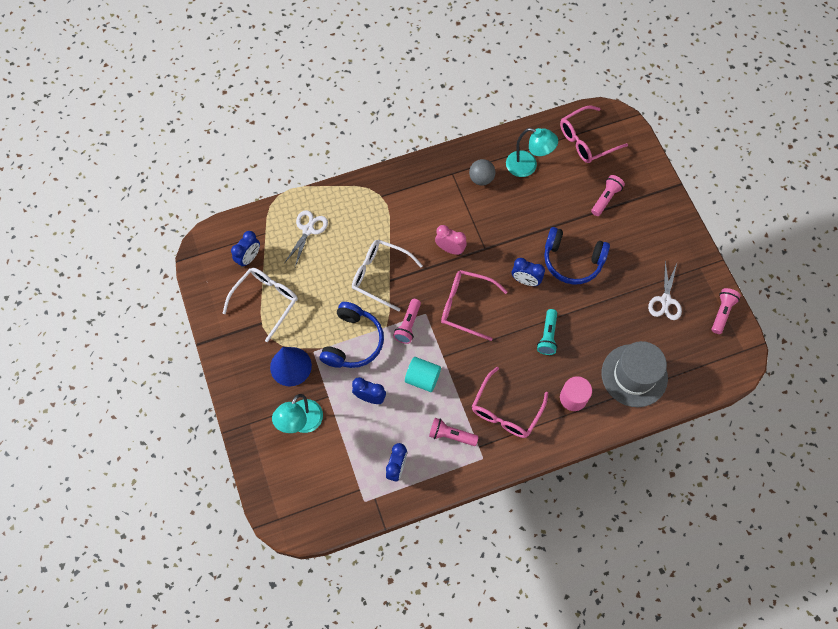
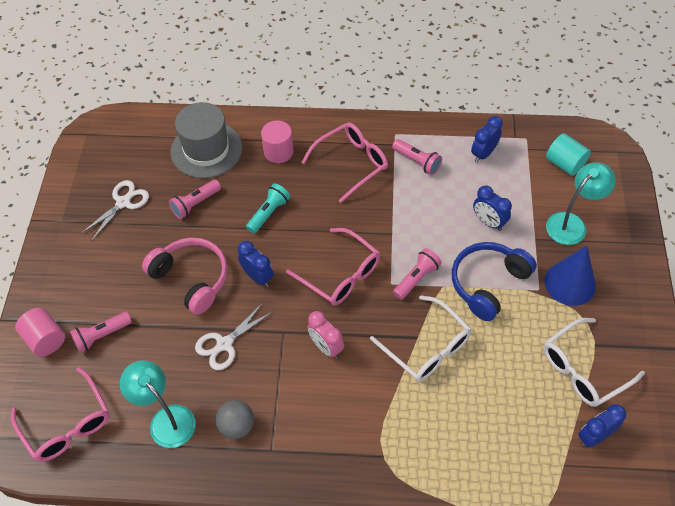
camera: 155 degrees left, 10 degrees down
(308, 230) = (502, 445): white scissors -> white scissors (224, 344)
(422, 378) = (423, 220): turquoise cylinder -> turquoise cylinder (564, 164)
(572, 261) = (192, 278): blue headphones -> pink headphones
(586, 140) = (67, 424): pink glasses -> pink glasses turned 60 degrees clockwise
(640, 182) = (45, 339): none -> pink cylinder
(722, 313) = (77, 172): pink flashlight -> pink flashlight (195, 204)

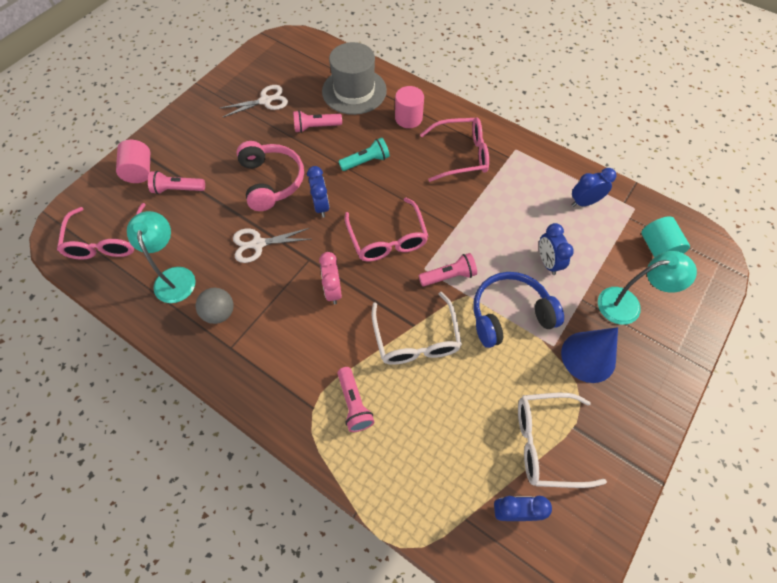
camera: 30 degrees right, 5 degrees up
(417, 162) = (519, 180): pink flashlight -> pink flashlight (354, 403)

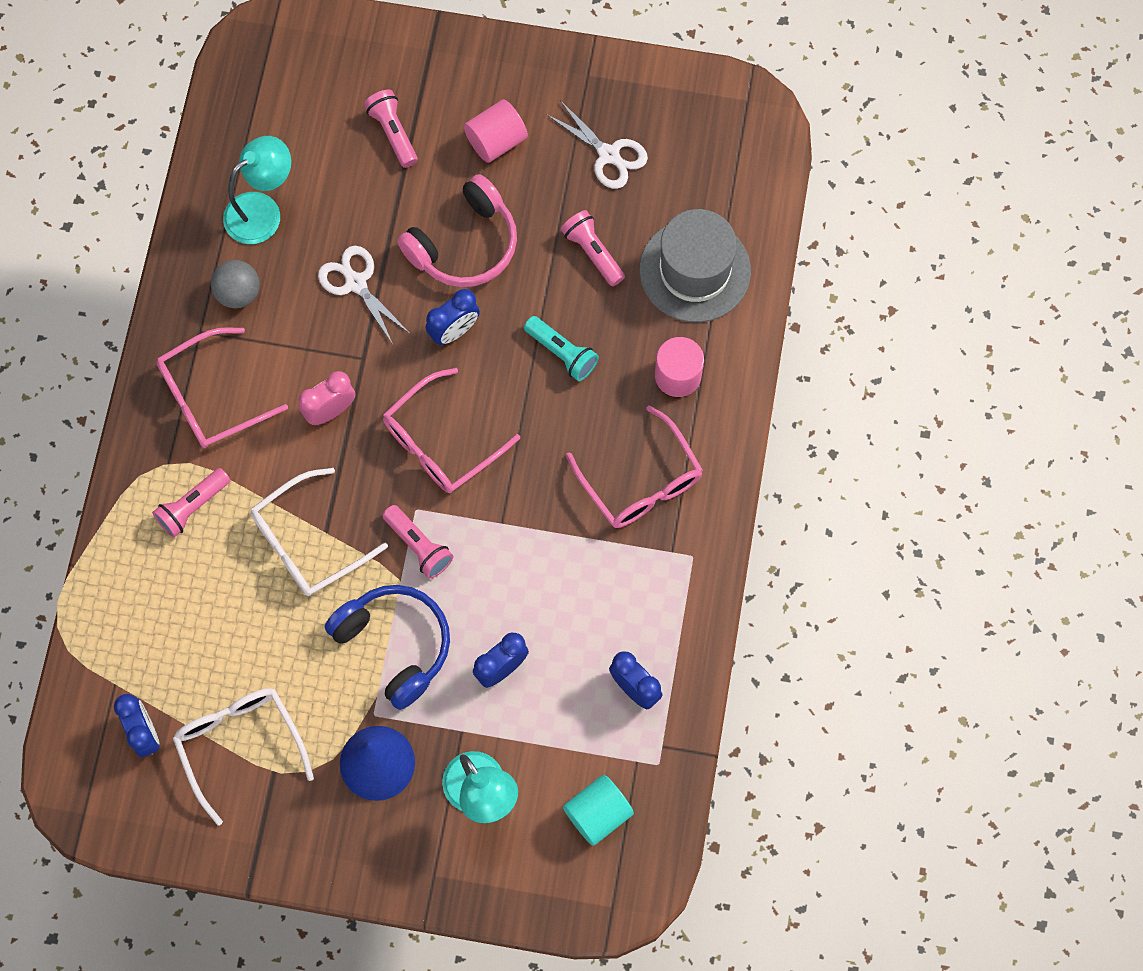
camera: 65 degrees right, 10 degrees up
(107, 240) = (275, 98): pink glasses -> pink glasses (211, 397)
(139, 171) = (399, 66): pink cylinder -> pink cylinder (496, 141)

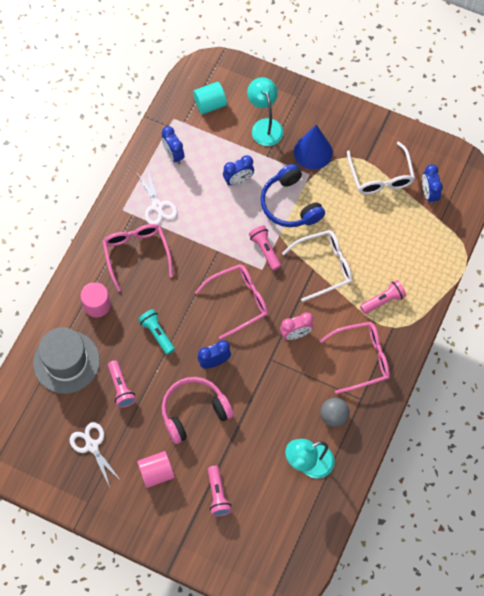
camera: 165 degrees left, 5 degrees down
(356, 283) = (263, 404): white scissors -> white scissors (157, 206)

